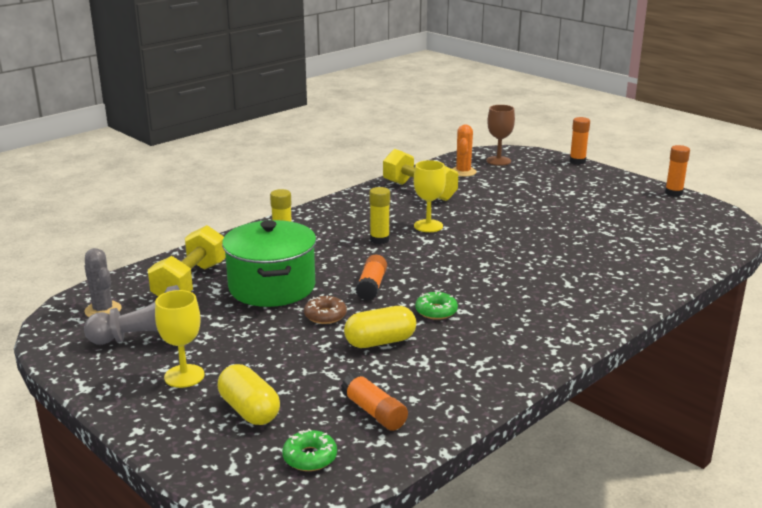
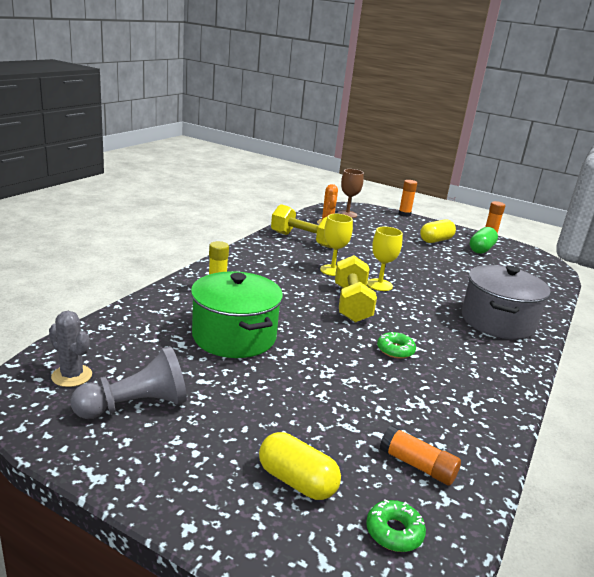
camera: 20 degrees left, 0 degrees up
(184, 376) = (204, 447): yellow goblet -> yellow goblet (379, 285)
(190, 282) = (150, 337): yellow dumbbell -> yellow dumbbell (351, 304)
(325, 315) = (302, 363): brown donut -> none
(372, 286) = (324, 329): orange glue stick -> none
(379, 240) = (301, 284): yellow glue stick -> none
(380, 342) = (369, 386): yellow capsule -> yellow capsule (436, 240)
(589, 290) = (497, 321): none -> grey pot
(648, 207) = (481, 249): none -> green capsule

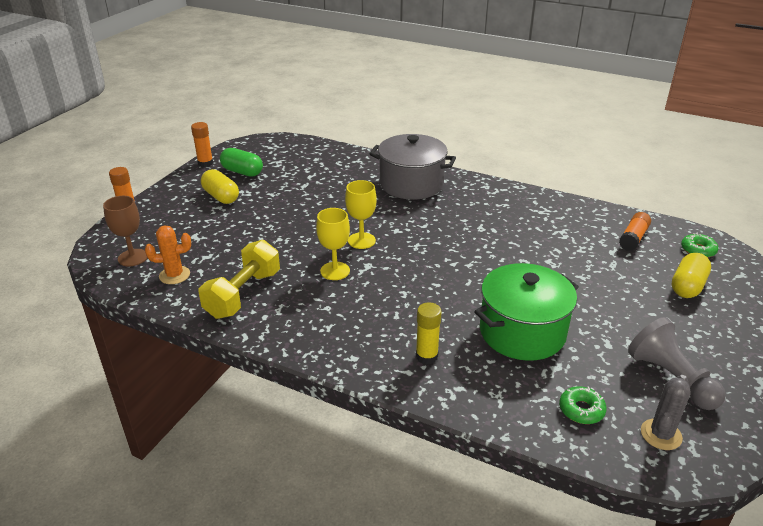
camera: 90 degrees left, 10 degrees up
(351, 304) = (414, 259): yellow dumbbell -> none
(395, 350) = (491, 238): green donut -> green donut (581, 410)

